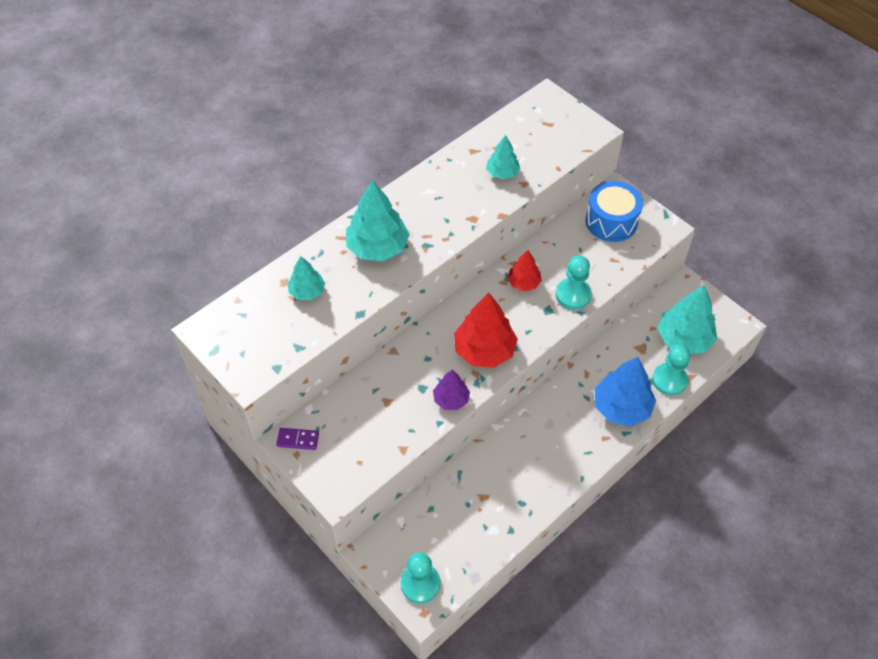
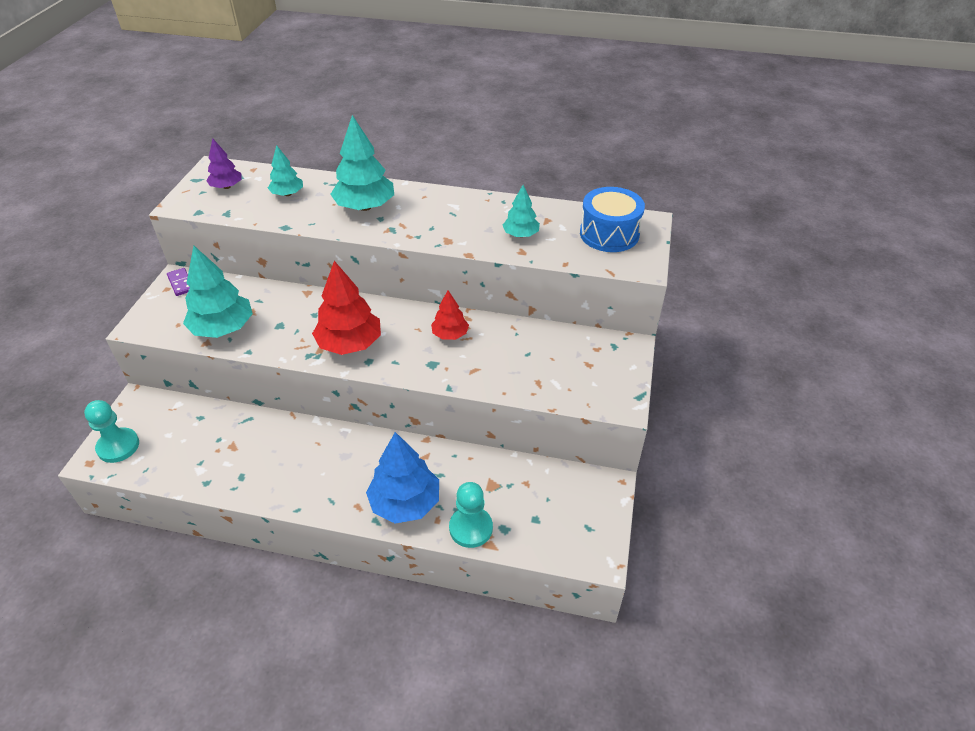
camera: 55 degrees right, 10 degrees down
(451, 399) = (279, 347): purple tree -> purple tree (227, 187)
(573, 295) = (466, 373): turquoise pawn -> none
(611, 221) = (585, 360): blue drum -> blue drum (609, 234)
(684, 339) = (536, 516): turquoise tree -> turquoise tree (223, 328)

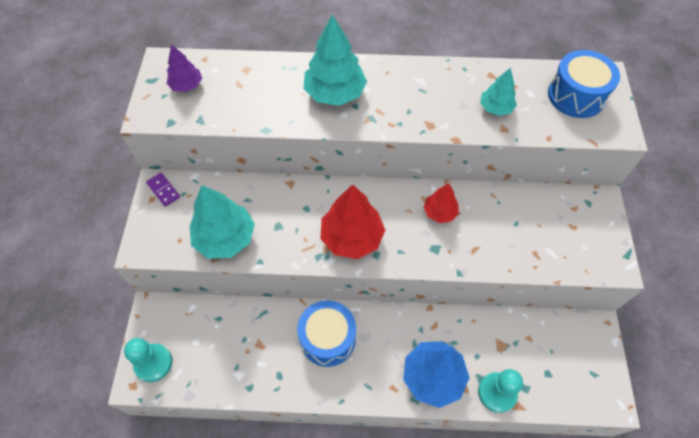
camera: 10 degrees left, 15 degrees up
(287, 194) = (252, 87): turquoise tree -> none
(306, 451) = (328, 338): none -> blue drum

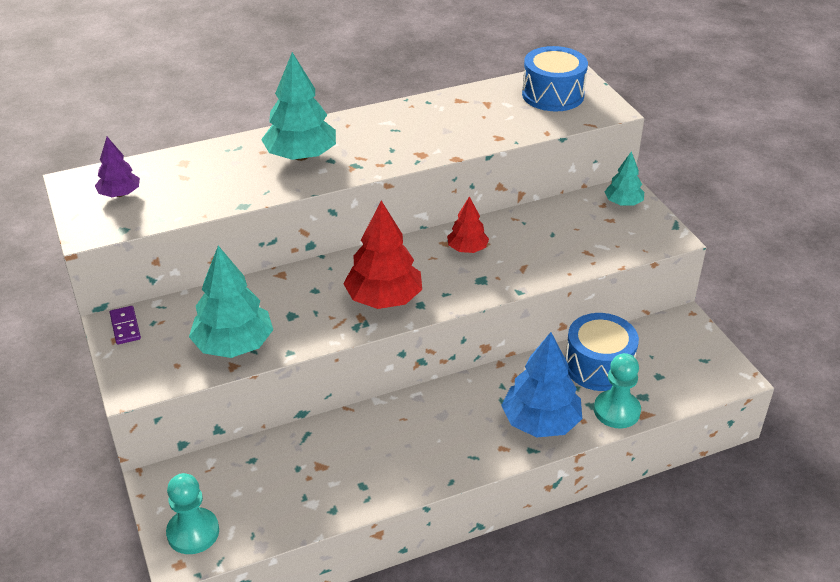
camera: 25 degrees left, 20 degrees down
(163, 190) = (125, 327): purple domino -> purple domino turned 45 degrees clockwise
(328, 338) = (400, 431): blue drum -> blue drum (598, 366)
(495, 108) = (480, 124): turquoise tree -> turquoise tree (623, 203)

